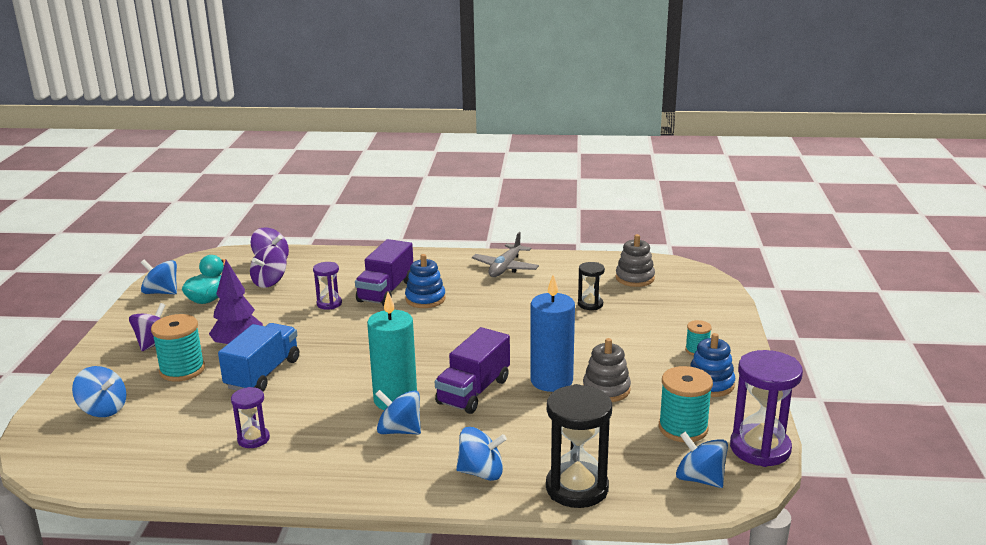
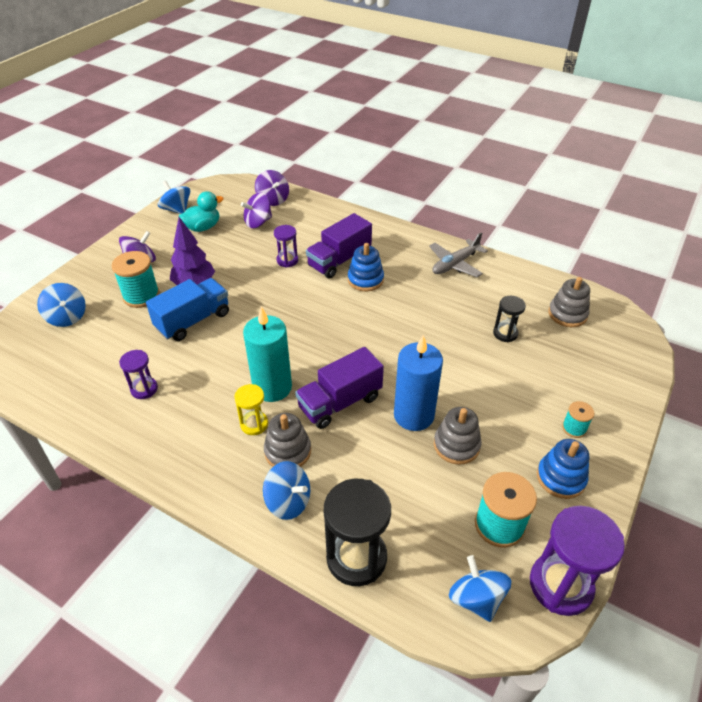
camera: 25 degrees right, 20 degrees up
(399, 430) = (254, 424): blue spinning top -> yellow hourglass
(450, 439) = (287, 451): none -> grey stacking toy

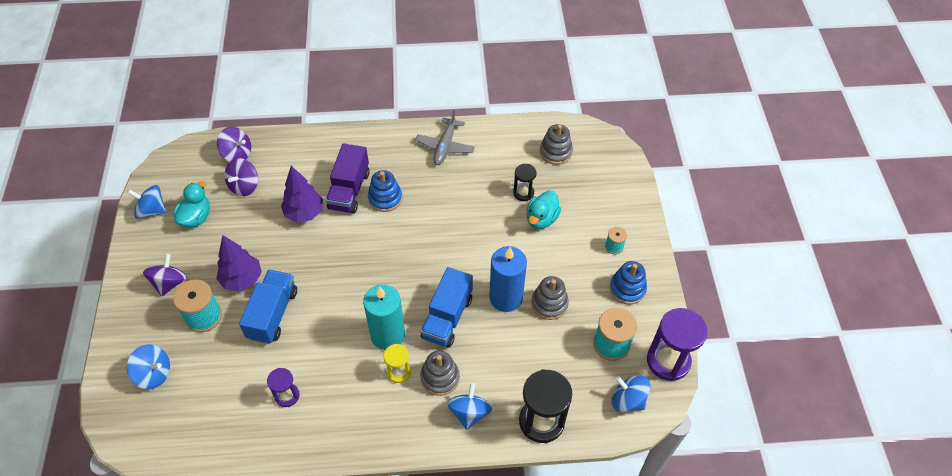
camera: 35 degrees left, 10 degrees up
(287, 260) = (304, 213): purple hourglass -> purple tree
(288, 501) = (469, 413): blue spinning top -> blue spinning top turned 75 degrees counterclockwise
(340, 402) = (447, 318): purple truck -> blue truck
(507, 364) = (541, 219): none -> turquoise duck

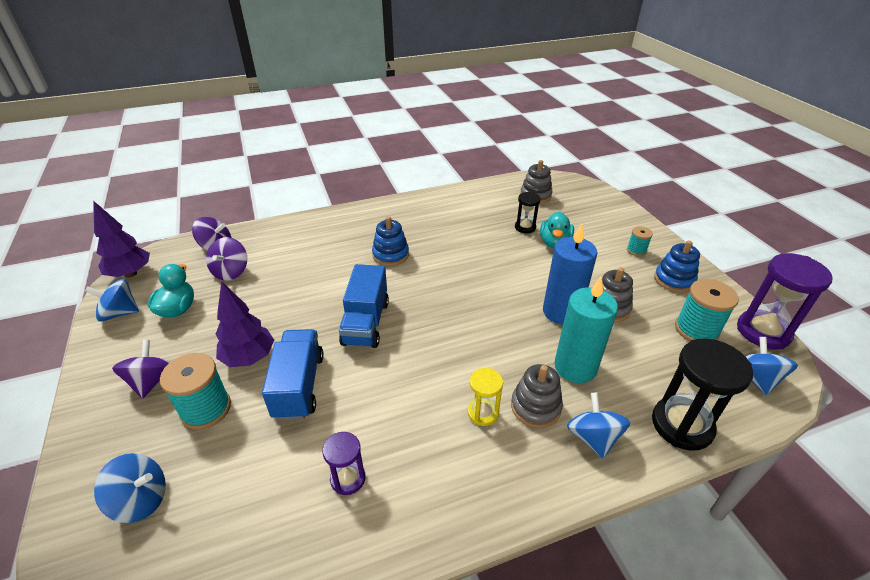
camera: 15 degrees left, 15 degrees down
(304, 213) = (307, 282): purple tree -> purple tree (131, 273)
(349, 190) = (350, 255): purple truck -> none
(387, 335) = (450, 376): turquoise candle -> turquoise candle (575, 367)
(445, 146) = (432, 208): grey plane -> none
(447, 318) = (510, 343): blue truck -> blue truck (366, 322)
(628, 400) = (755, 378): blue spinning top -> blue spinning top turned 75 degrees clockwise

